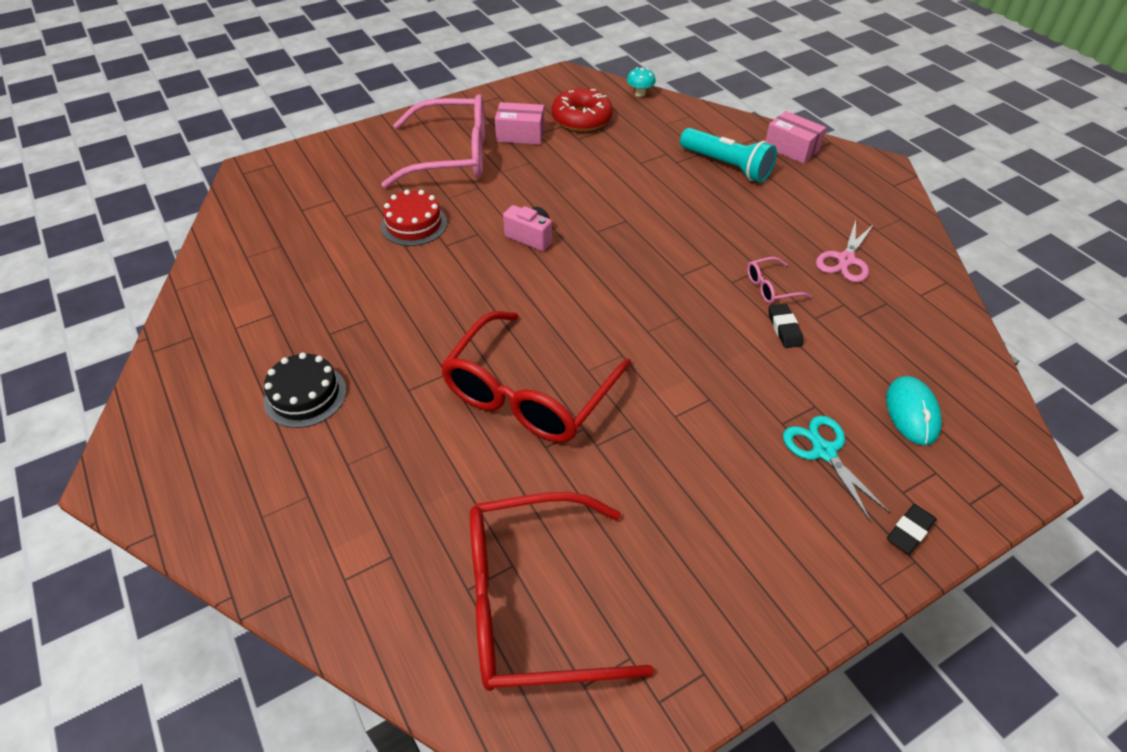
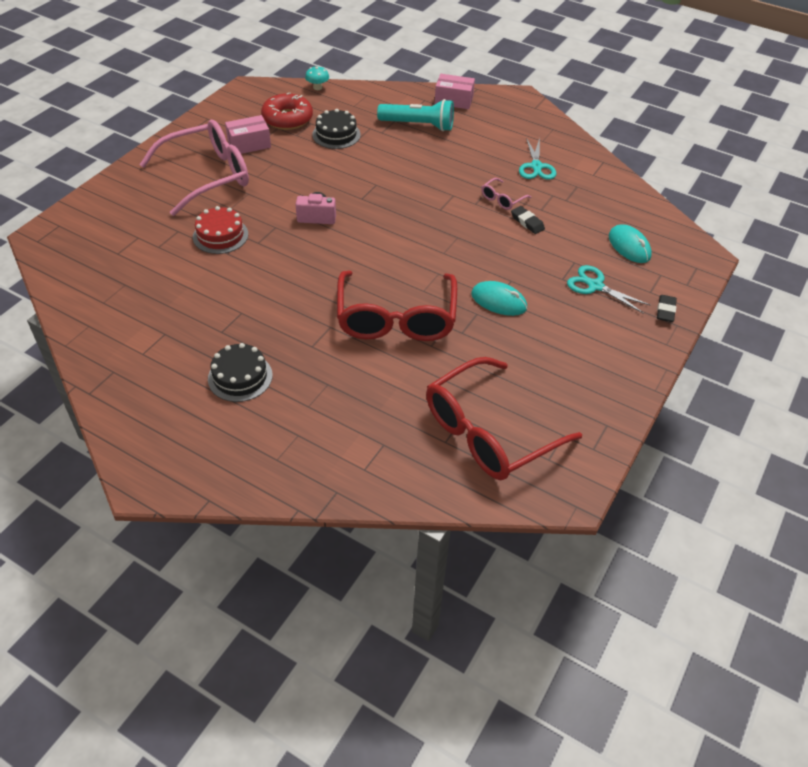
camera: 30 degrees left, 0 degrees up
(622, 150) = (336, 134): none -> black cake
(673, 421) = (498, 301): none -> turquoise mouse
(845, 260) = (536, 167): pink scissors -> turquoise scissors

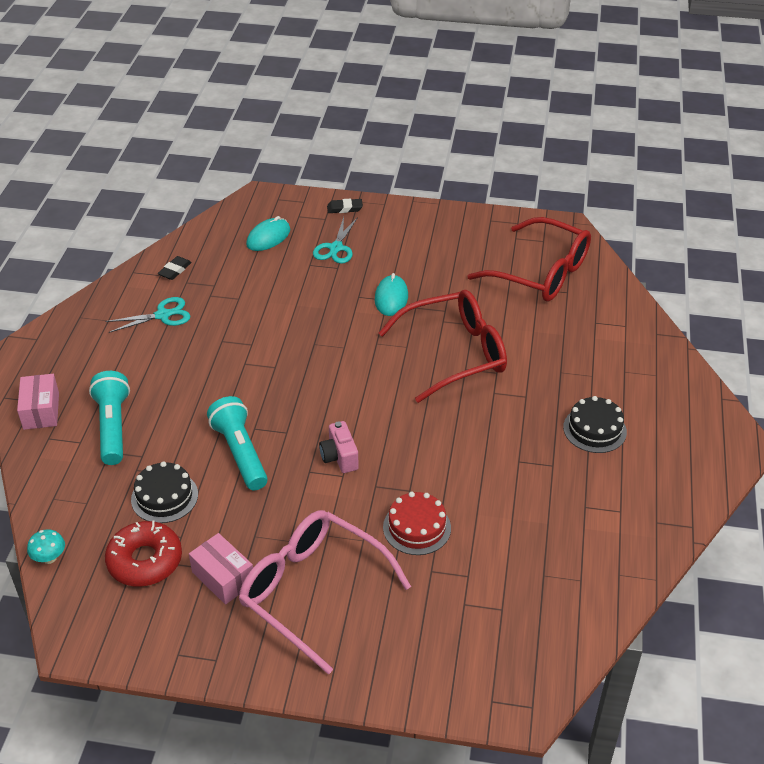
camera: 110 degrees left, 5 degrees down
(355, 173) = (240, 453): none -> turquoise flashlight
(502, 199) = (234, 327): pink glasses -> none
(527, 222) = (265, 303): black eraser -> black eraser (175, 270)

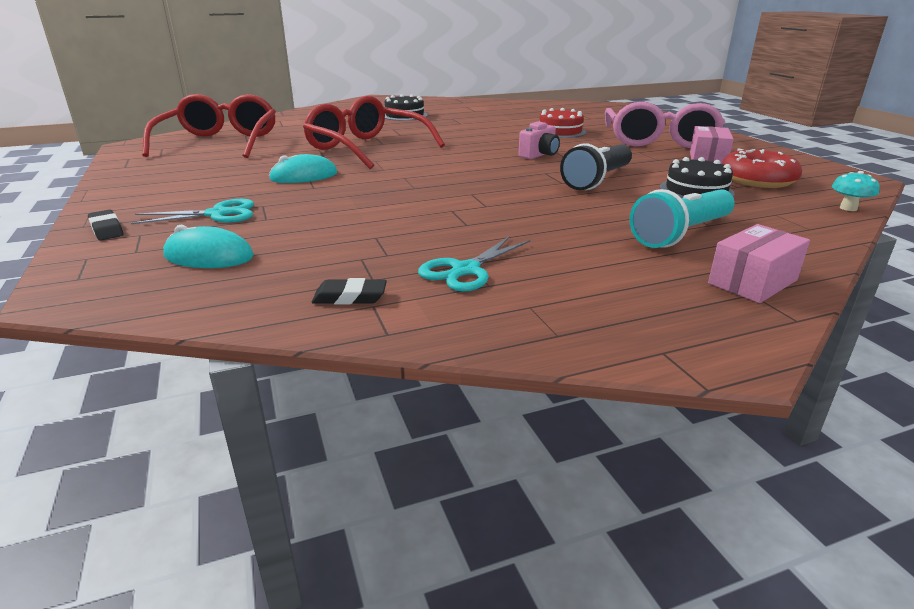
camera: 120 degrees left, 15 degrees down
(163, 315) = (465, 270): turquoise scissors -> turquoise scissors turned 90 degrees counterclockwise
(240, 453) = (597, 180): turquoise flashlight -> black flashlight

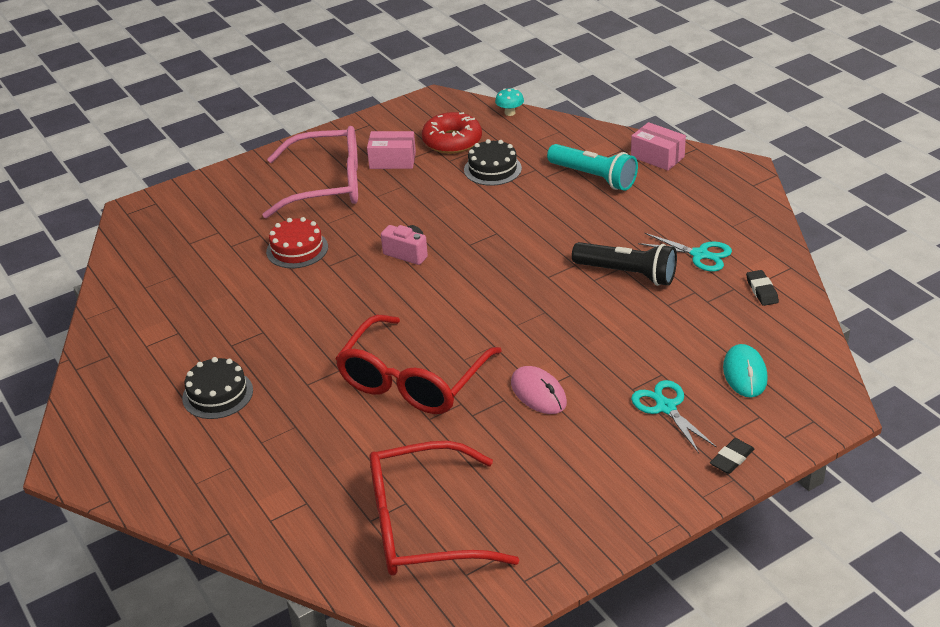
camera: 100 degrees left, 10 degrees up
(304, 176) = (538, 393): turquoise mouse -> pink mouse
(597, 180) = (482, 215): black flashlight -> black flashlight (627, 274)

